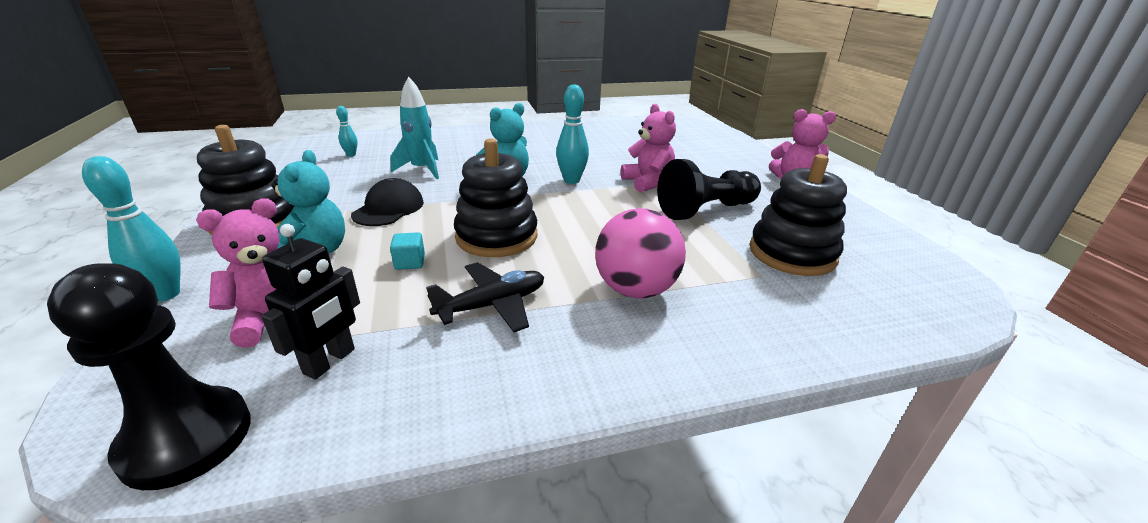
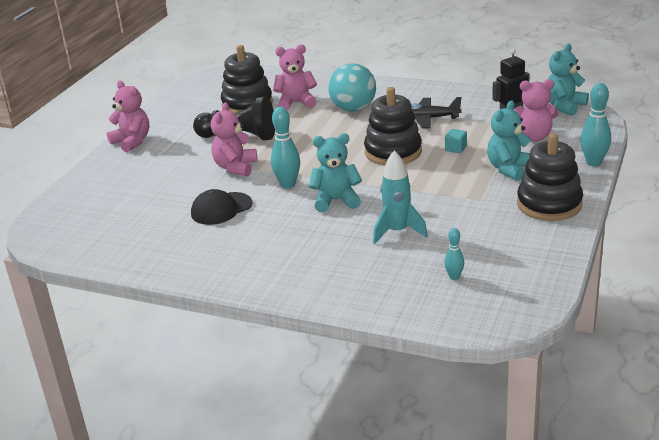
camera: 140 degrees left, 0 degrees up
(187, 439) = (564, 106): black pawn -> turquoise teddy bear
(388, 208) = (449, 192): black cap -> black cap (221, 209)
(635, 290) = (353, 109): pink ball -> turquoise ball
(736, 276) = (296, 103): none -> pink teddy bear

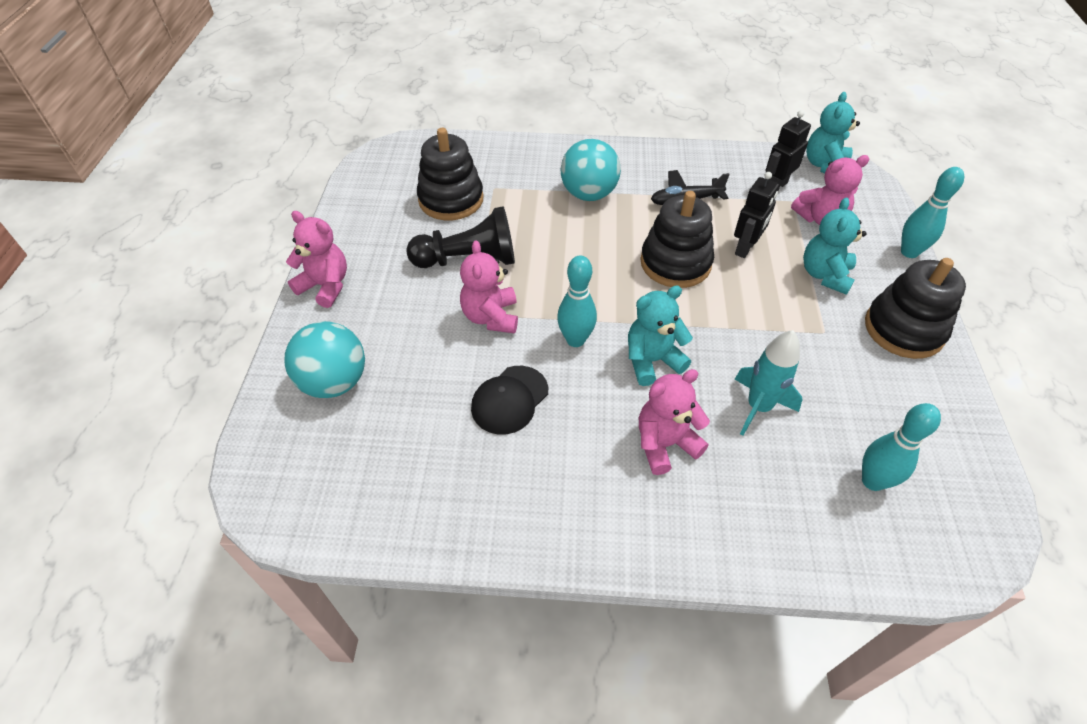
camera: 20 degrees left, 20 degrees up
(111, 188) = (334, 382): none -> turquoise ball
(296, 103) = (512, 191): pink teddy bear -> pink teddy bear (665, 444)
(454, 277) = (872, 481): turquoise bowling pin -> turquoise bowling pin, size x1.75
(455, 148) = (745, 248): turquoise cube -> black robot

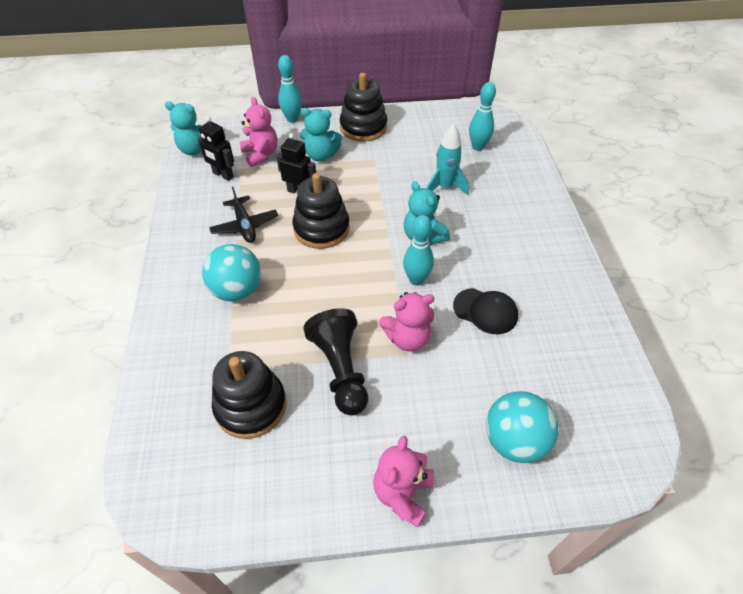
camera: 100 degrees left, 0 degrees up
(665, 444) = (488, 227): pink teddy bear -> none

